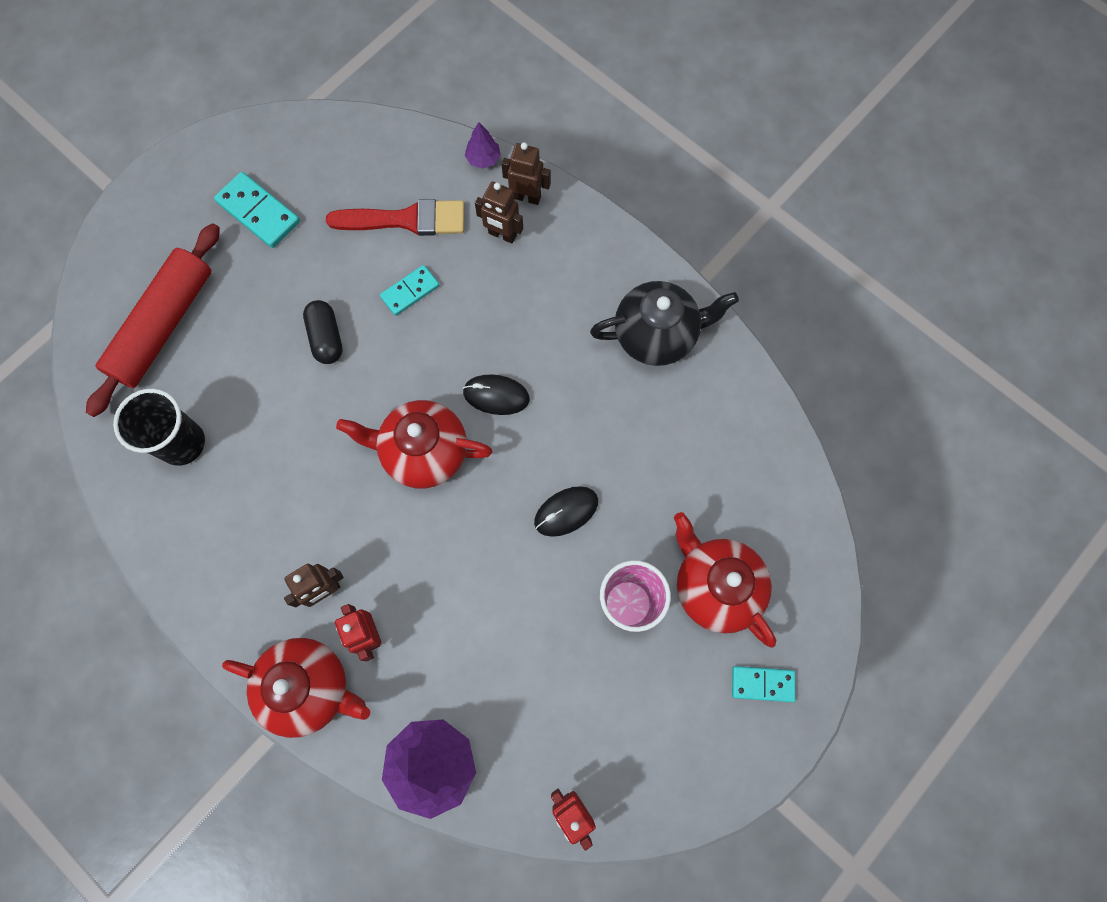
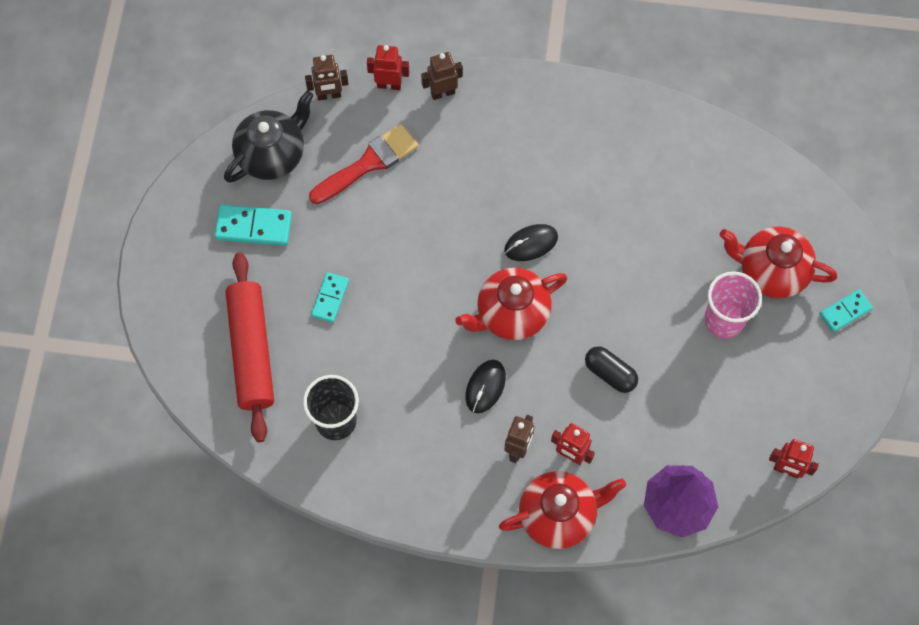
camera: 35 degrees left, 5 degrees down
(326, 338) = (379, 282): black capsule -> black capsule (610, 373)
(410, 291) = (413, 212): turquoise domino -> turquoise domino (330, 298)
(483, 159) = (389, 85): purple tree -> red robot
(502, 235) = (446, 130): brown robot -> brown robot (329, 95)
(566, 511) = (638, 288): black mouse -> black mouse (485, 387)
(657, 335) = (608, 131): black teapot -> black teapot (272, 154)

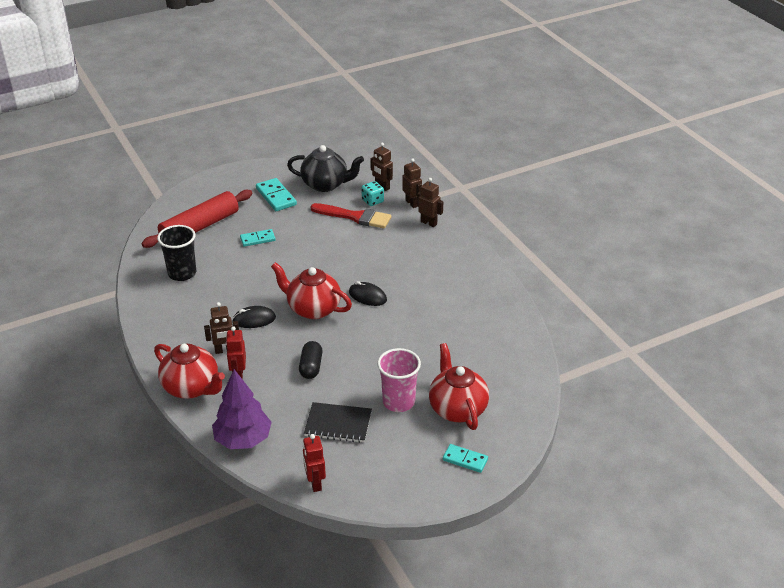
camera: 55 degrees right, 30 degrees down
(350, 124) = (372, 201): none -> turquoise dice
(389, 85) = (412, 203): red robot -> brown robot
(717, 398) = (338, 424): none -> black notebook

